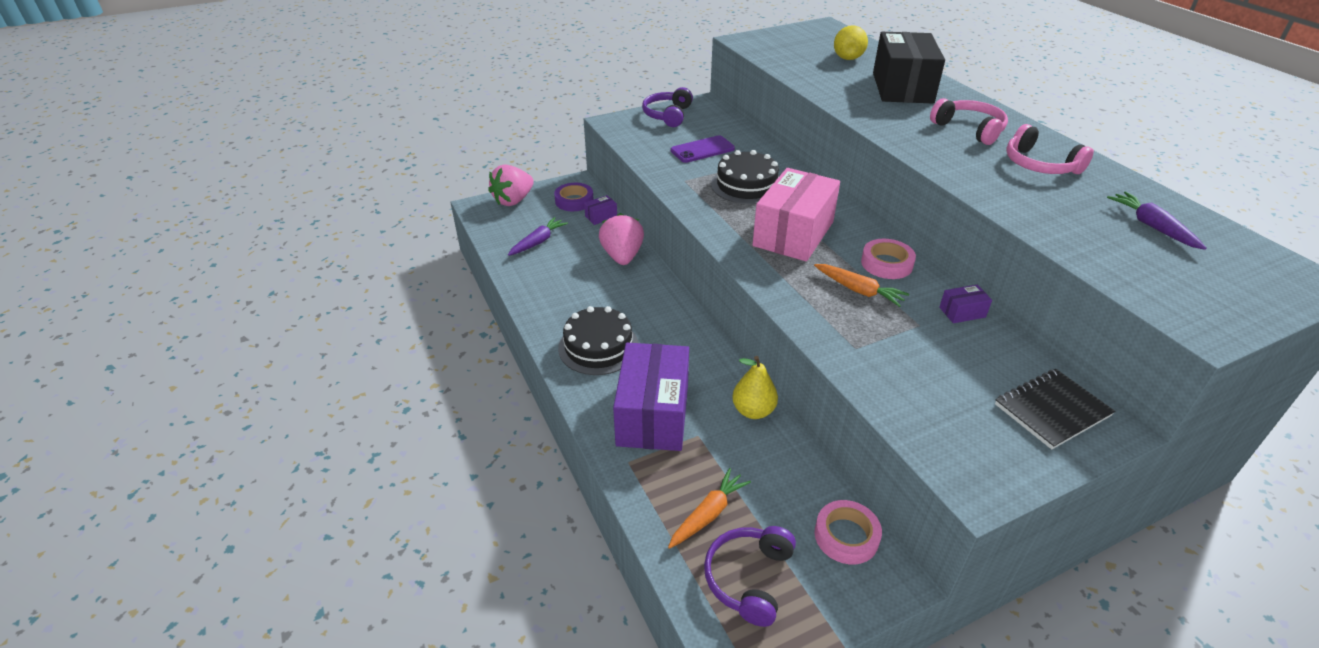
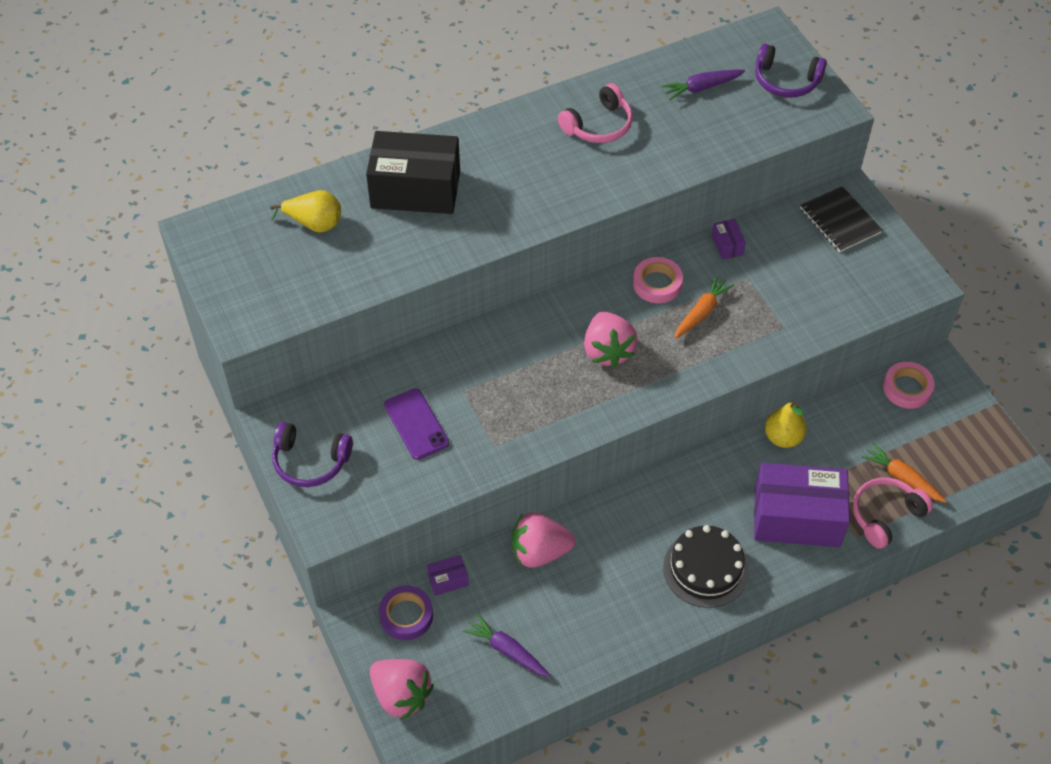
camera: 90 degrees left, 15 degrees up
(601, 216) = (448, 580): purple box -> purple box turned 75 degrees counterclockwise
(746, 185) = (506, 384): black cake -> none
(748, 578) = (955, 454): purple headphones -> purple headphones (786, 81)
(793, 234) = (607, 351): pink box -> pink strawberry
(969, 129) = (523, 157): pink headphones -> pink headphones (885, 515)

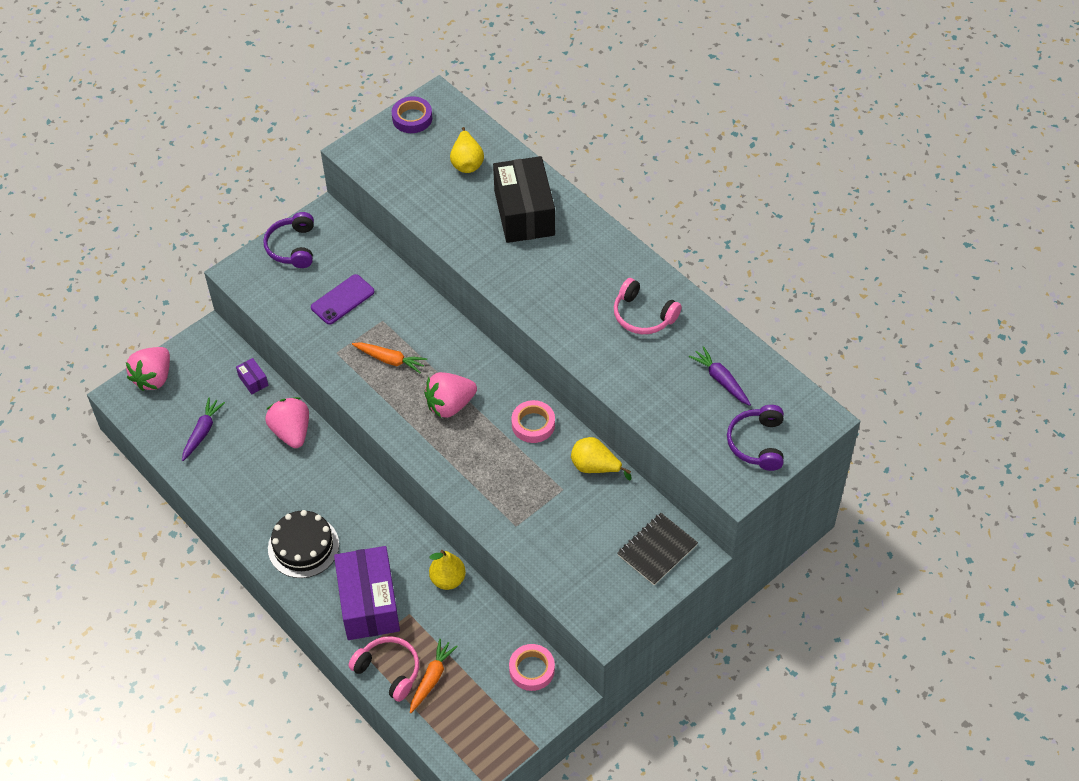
camera: 75 degrees right, 0 degrees up
(406, 615) = (217, 363): purple tape -> purple tape (412, 118)
(702, 312) = (513, 462): orange carrot -> orange carrot (390, 360)
(727, 245) = (595, 467): purple box -> yellow pear

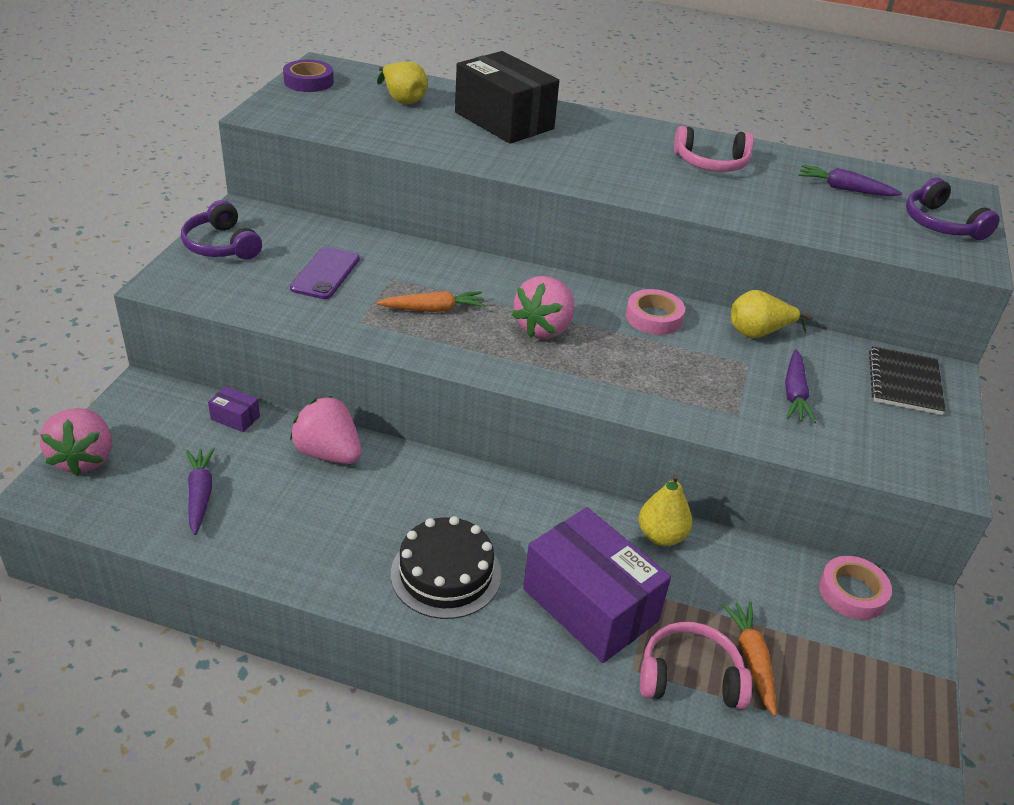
camera: 35 degrees left, 15 degrees down
(569, 526) = (794, 394): none -> purple carrot

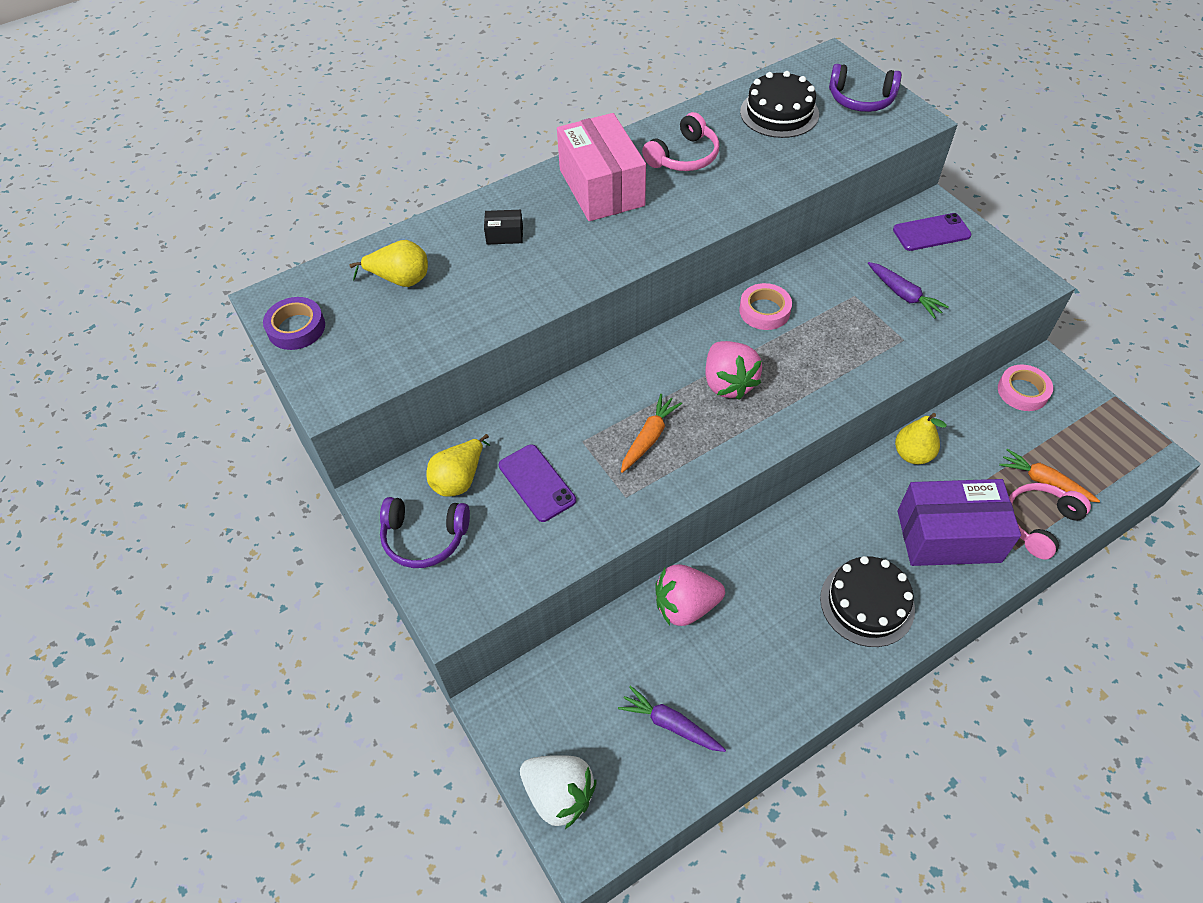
camera: 45 degrees left, 15 degrees up
(84, 459) = (559, 794): pink strawberry -> white strawberry
(235, 418) = (591, 650): purple box -> none
(504, 121) = (504, 235): black box -> black box, size x0.40
(616, 140) = (601, 187): none -> pink box
(758, 333) = (826, 266): yellow pear -> yellow pear (459, 479)
(844, 189) = (779, 113): purple carrot -> black cake
(904, 383) = (931, 232): black notebook -> purple phone

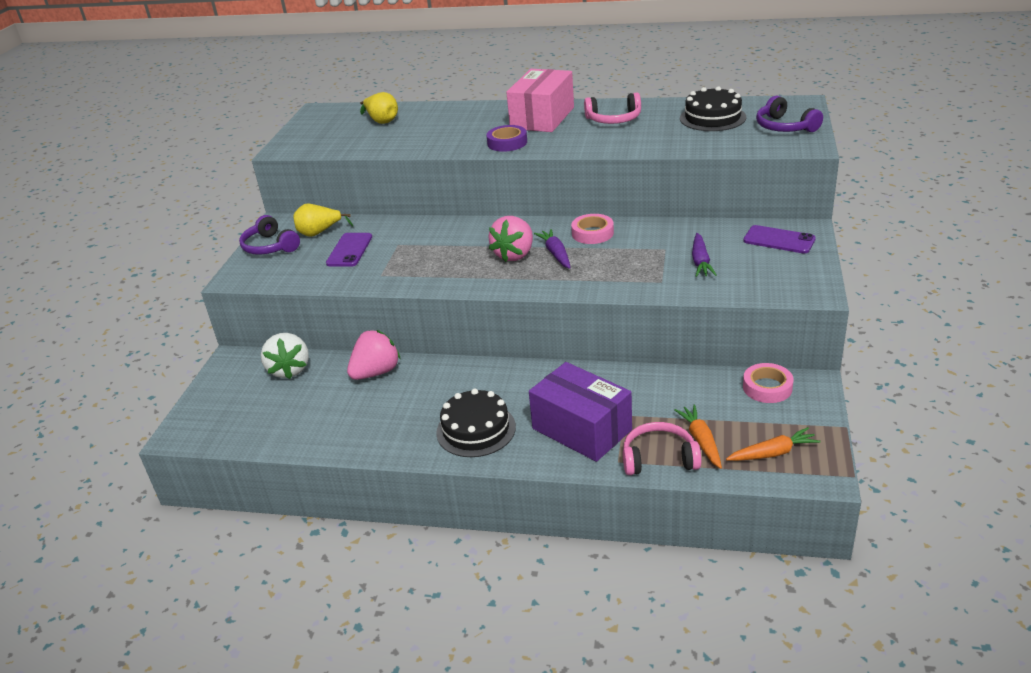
camera: 45 degrees right, 20 degrees down
(296, 328) = (310, 122): purple tape -> purple tape (507, 143)
(504, 235) = (458, 120): black box -> none
(559, 794) = (202, 408): white strawberry -> white strawberry (289, 370)
(649, 437) = (432, 258): orange carrot -> orange carrot (773, 453)
(670, 724) = (290, 415): purple carrot -> purple carrot (556, 254)
(685, 606) = (376, 372): pink strawberry -> pink strawberry turned 105 degrees clockwise
(912, 454) = (625, 378): yellow pear -> none

